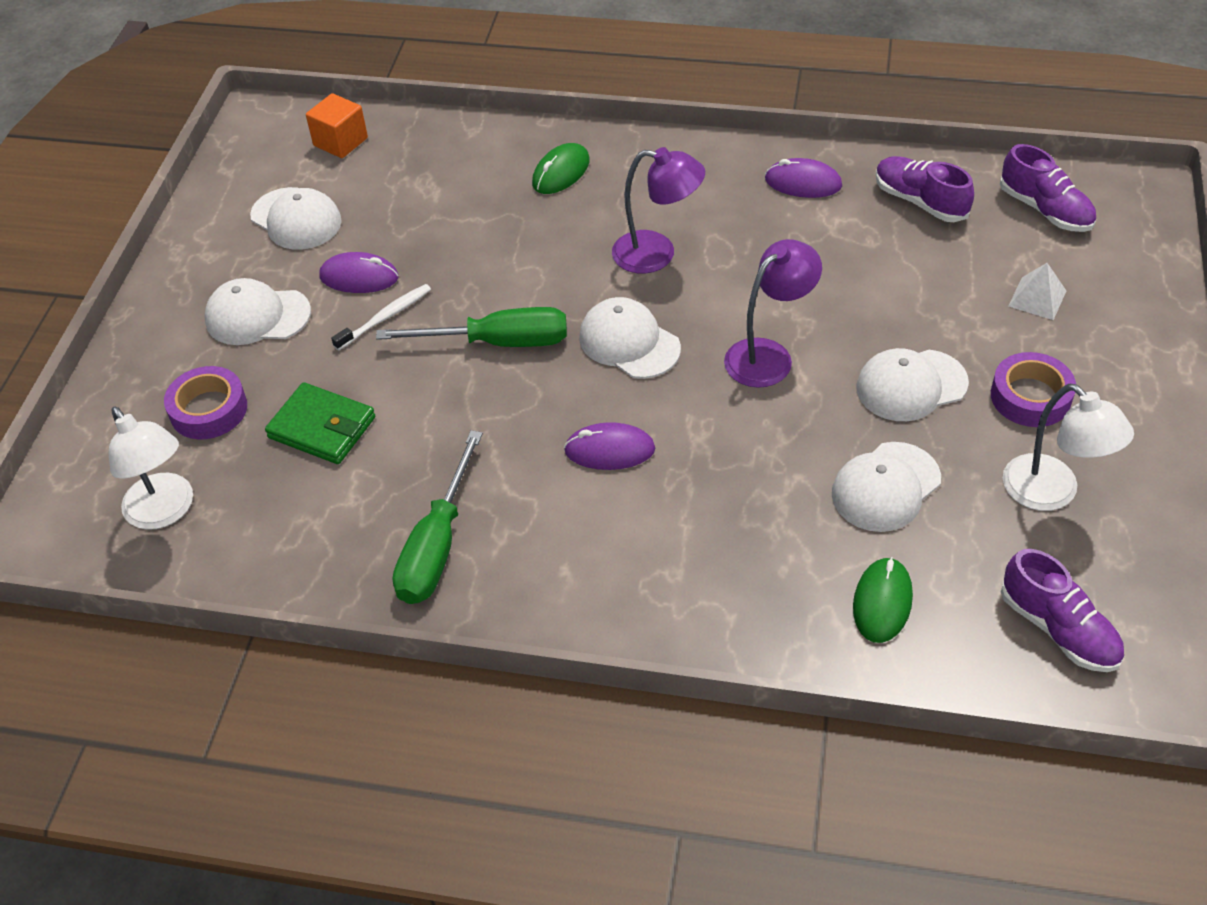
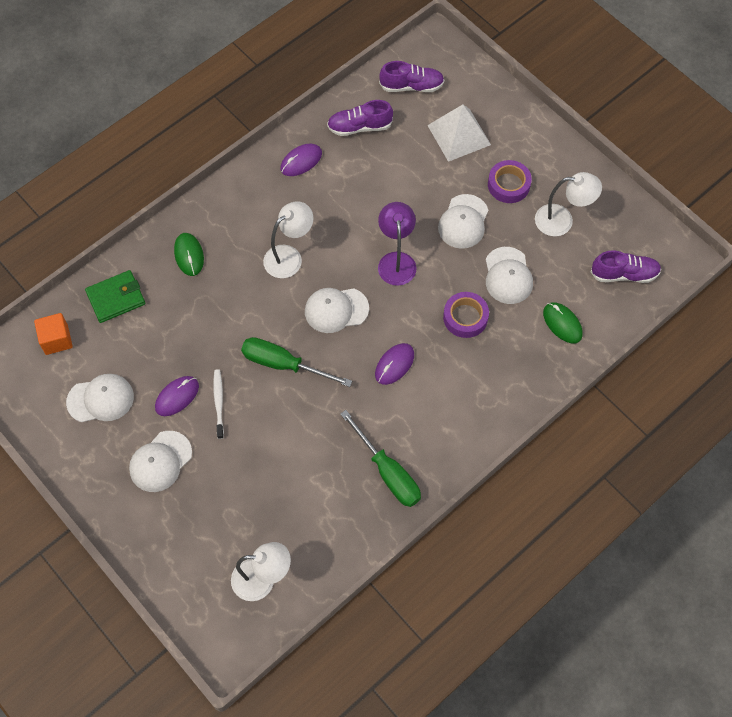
camera: 55 degrees left, 15 degrees up
(208, 410) = (209, 522): purple tape -> purple tape (465, 317)
(322, 427) = (269, 477): green wallet -> green wallet (116, 298)
(497, 342) = (283, 364): green screwdriver -> green screwdriver turned 105 degrees counterclockwise
(657, 254) = (289, 256): purple lamp -> white lamp
(1037, 298) = (459, 135): white pyramid -> white pyramid, size x1.86

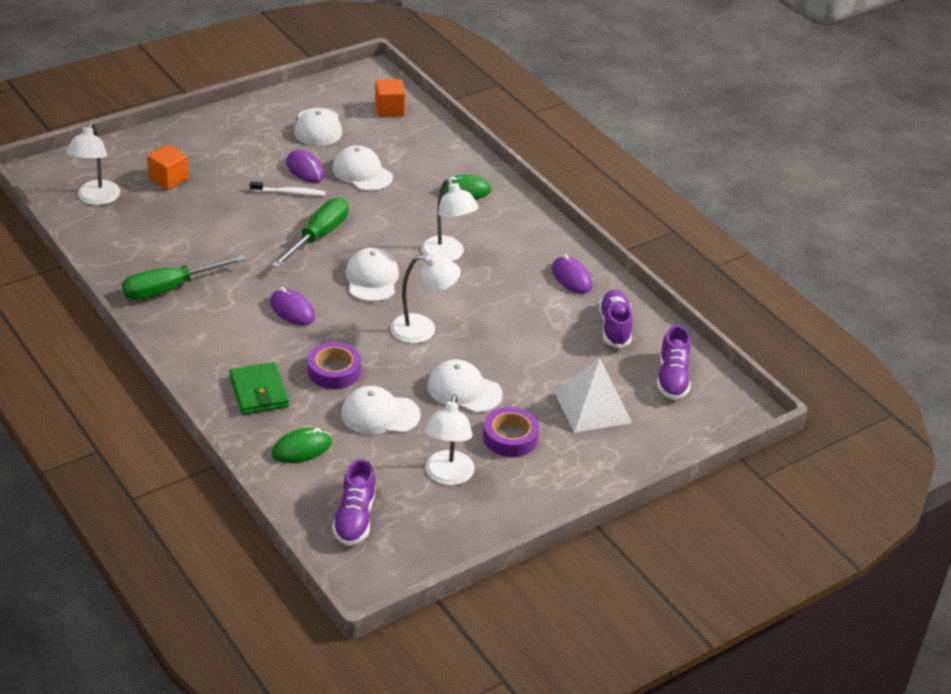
camera: 95 degrees right, 25 degrees down
(116, 298) = (426, 144): green wallet -> green wallet (259, 392)
(160, 461) = (241, 154): white cap -> white cap (362, 173)
(215, 519) = (168, 179): none -> orange cube
(396, 261) = (423, 330): purple lamp -> white lamp

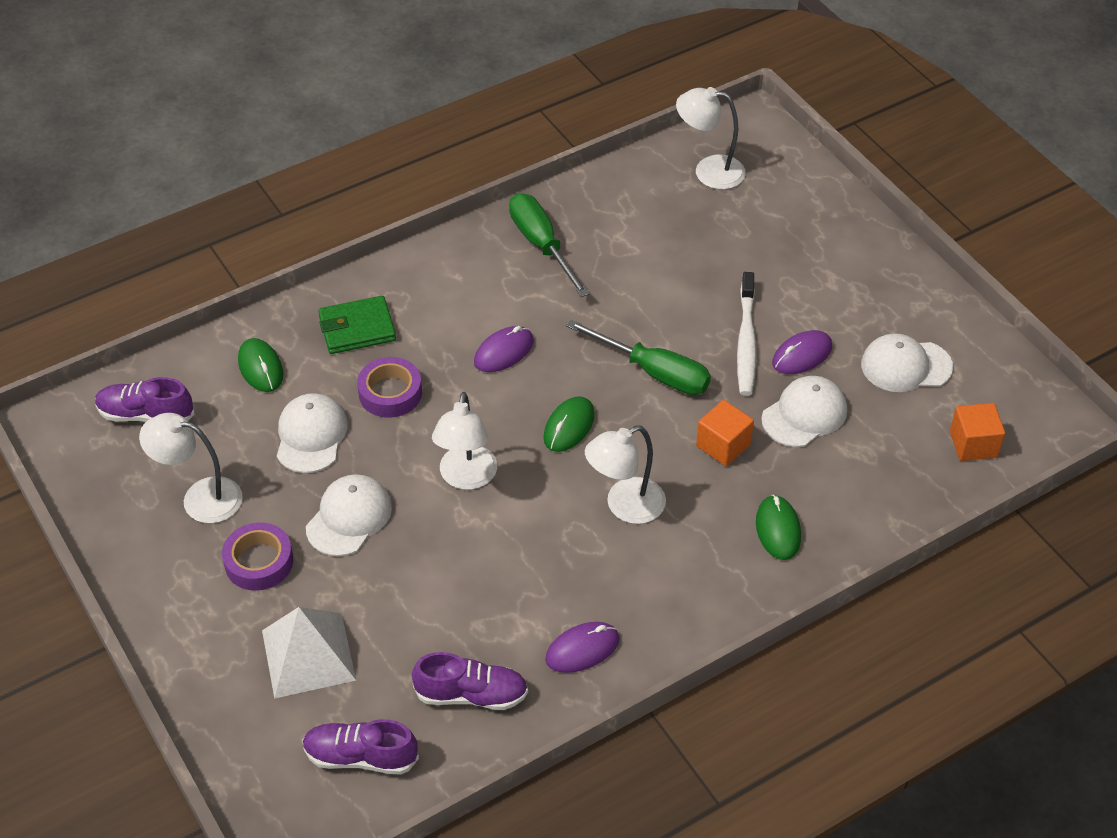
camera: 95 degrees right, 10 degrees up
(168, 179) = (759, 228): orange cube -> orange cube (723, 445)
(289, 193) = (746, 341): white toothbrush -> white toothbrush, size x1.53
(372, 279) = (569, 426): white cap -> green mouse

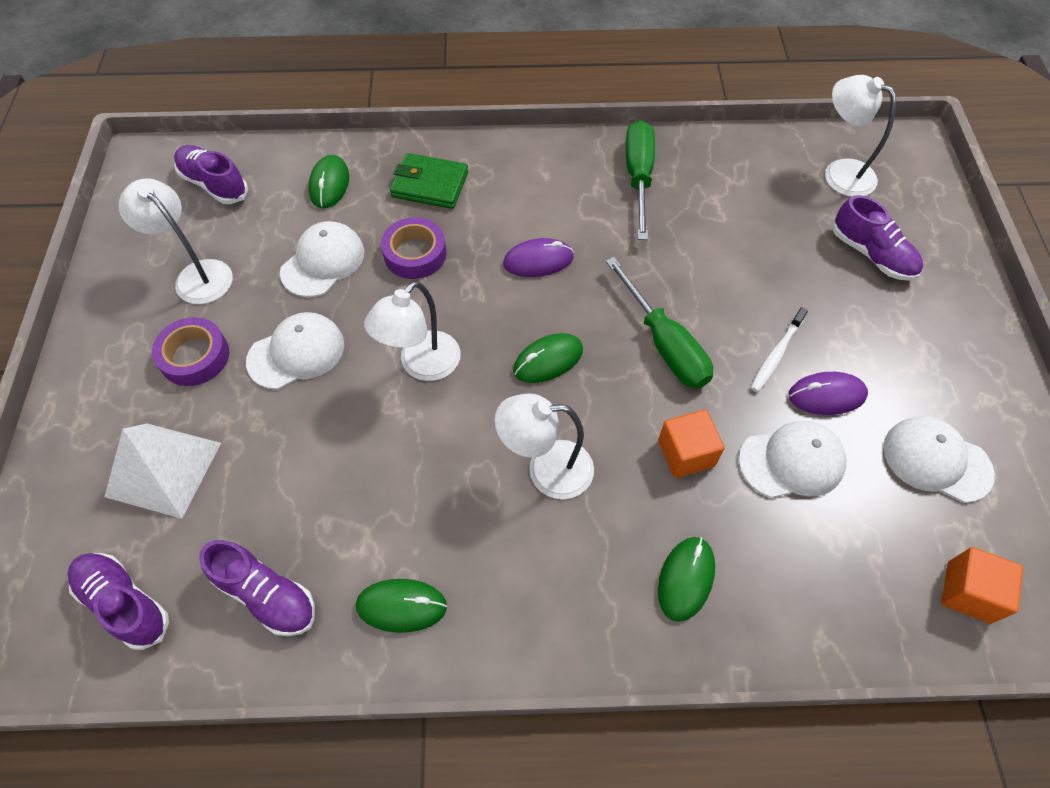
camera: 30 degrees right, 10 degrees up
(582, 649) = (401, 606): purple mouse -> green mouse
(746, 341) = (776, 354): white toothbrush -> white toothbrush, size x0.65
(773, 230) = (871, 254): none -> purple shoe

